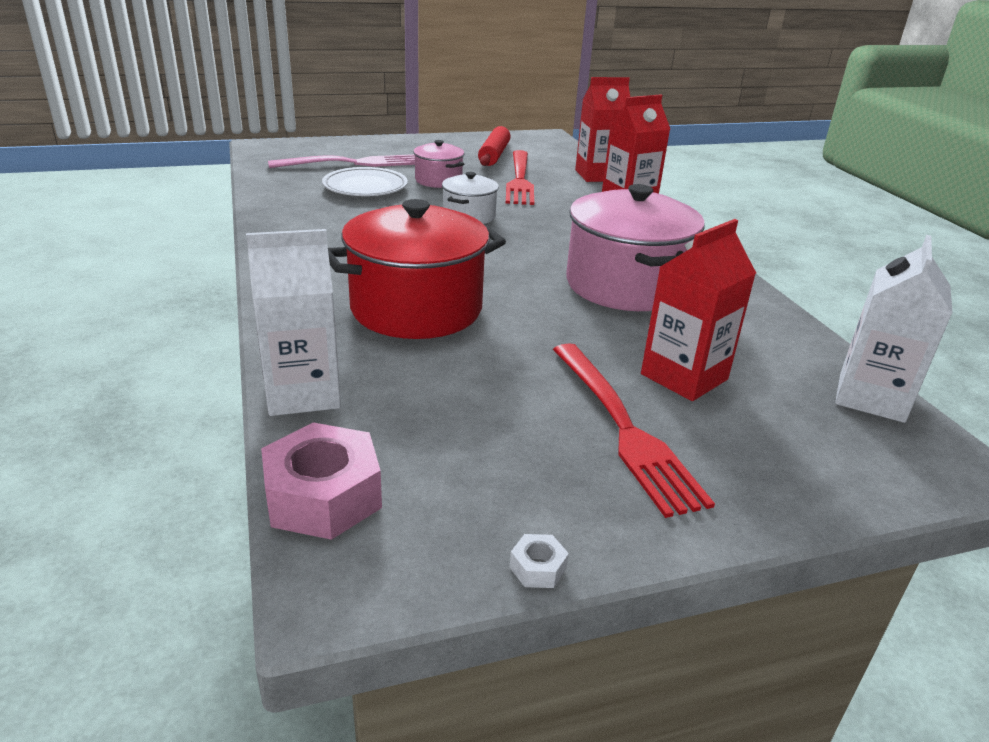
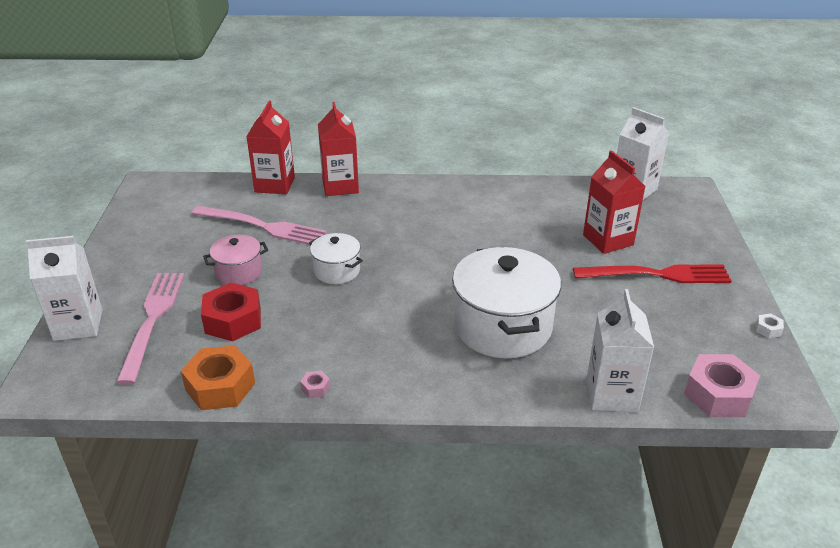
camera: 70 degrees left, 5 degrees up
(273, 194) = (220, 386): none -> orange nut
(278, 228) = (316, 388): none -> pink nut
(336, 145) = (78, 325): none -> white carton
(365, 187) = (233, 320): white plate -> red nut
(416, 309) = (502, 327): red pot -> white pot
(494, 155) = (185, 226): red rolling pin -> none
(520, 180) = (263, 226): red fork -> pink fork
(625, 285) = (489, 228): pink pot -> none

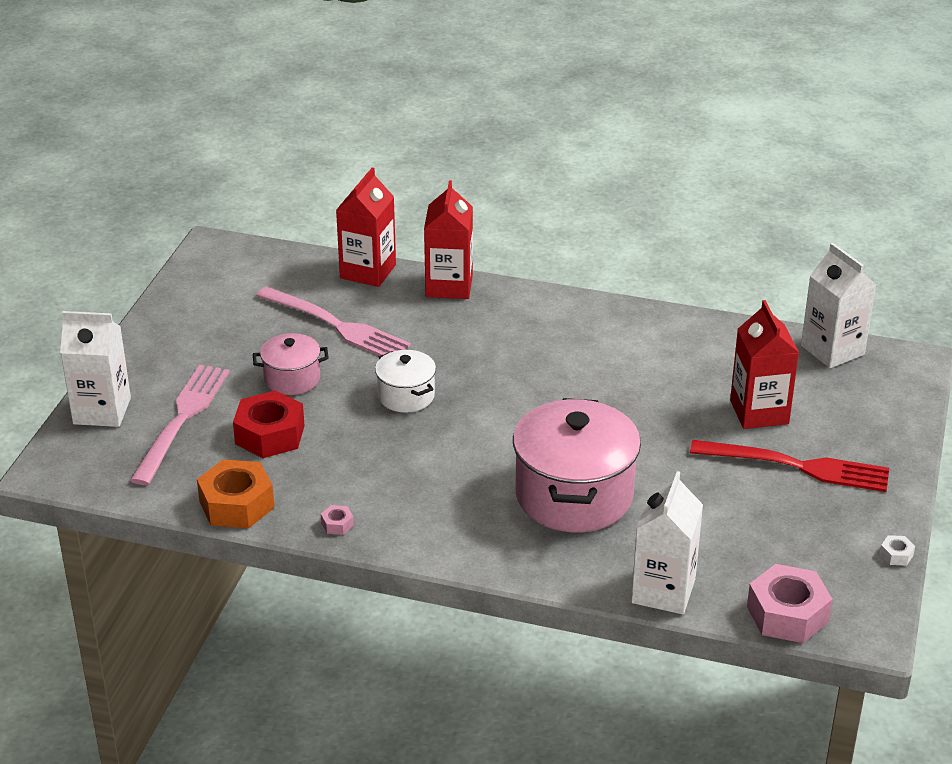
camera: 15 degrees right, 0 degrees up
(502, 327) = (574, 495): white pot -> pink pot

